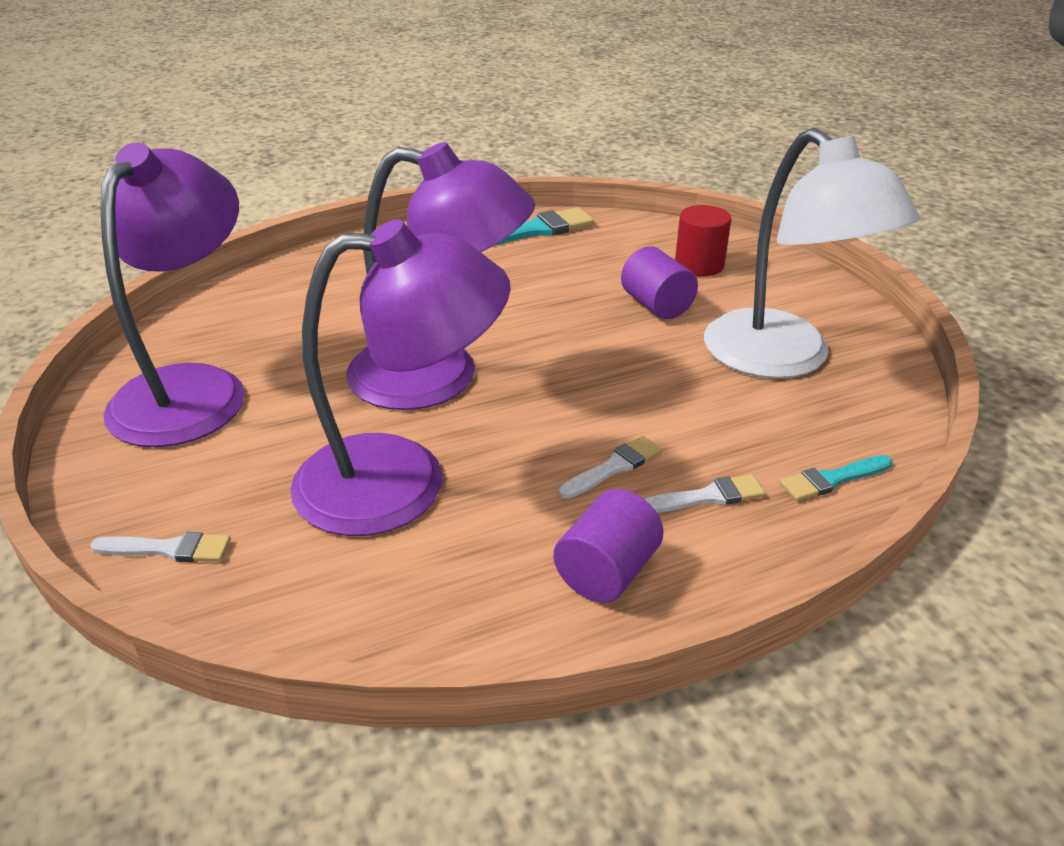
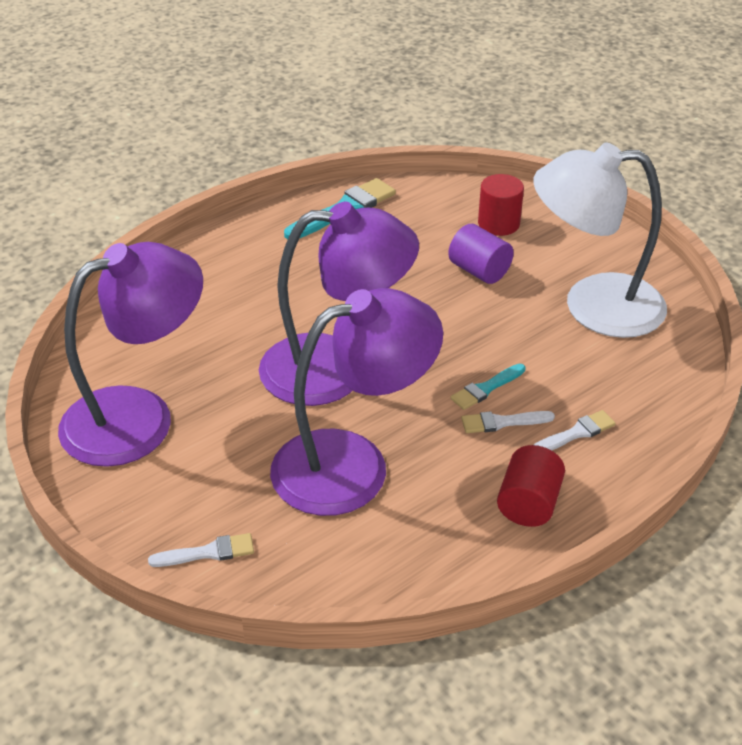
camera: 15 degrees left, 5 degrees up
(192, 388) = (139, 417): purple lamp -> purple lamp turned 60 degrees clockwise
(606, 571) = (528, 503): purple cylinder -> red cylinder
(614, 467) = (502, 422): white brush -> white brush turned 135 degrees counterclockwise
(783, 359) = (593, 305): white lamp -> white lamp turned 135 degrees clockwise
(832, 479) = (656, 403): turquoise brush -> turquoise brush (486, 388)

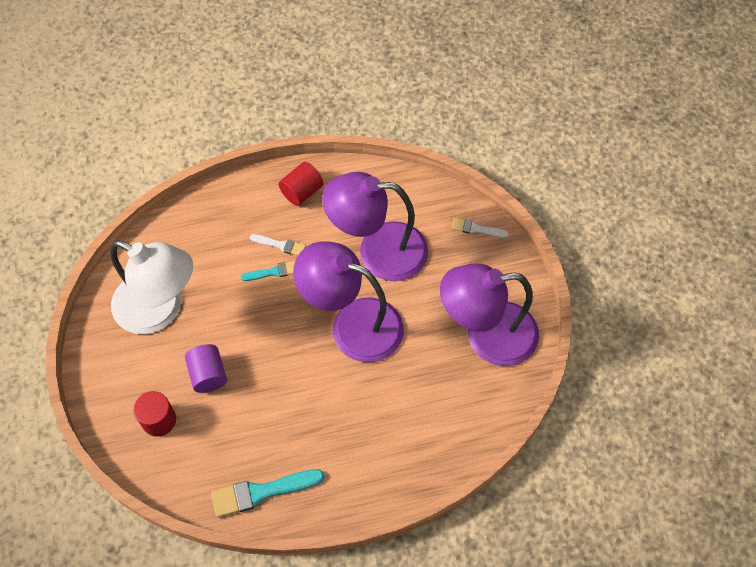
camera: 155 degrees left, 20 degrees up
(576, 433) = (246, 222): white brush -> none

